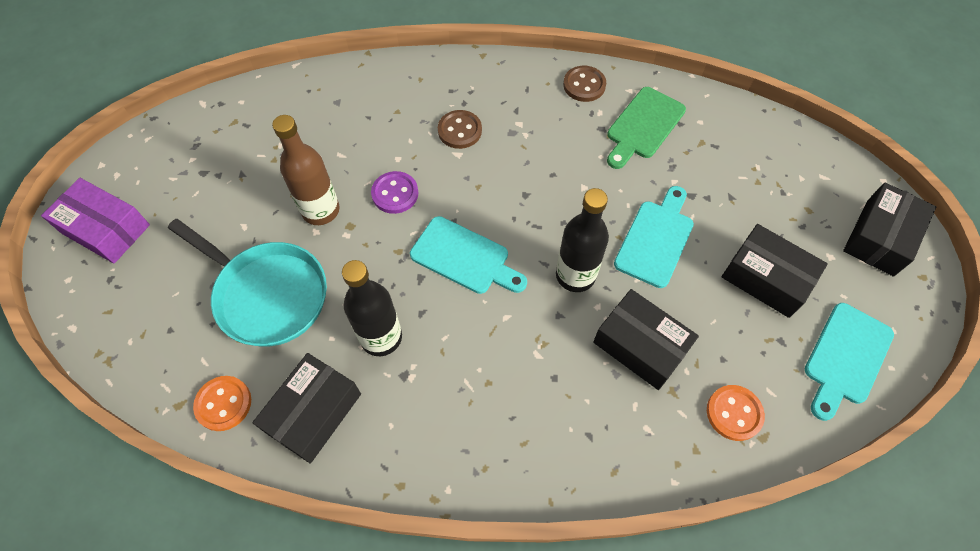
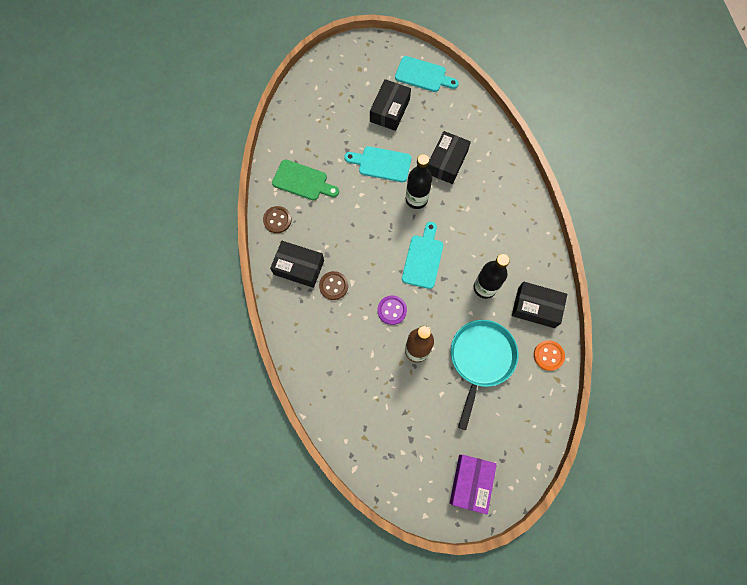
camera: 105 degrees left, 10 degrees up
(734, 413) = (467, 119): orange button -> none
(880, 237) = (349, 62): black box -> black box (299, 267)

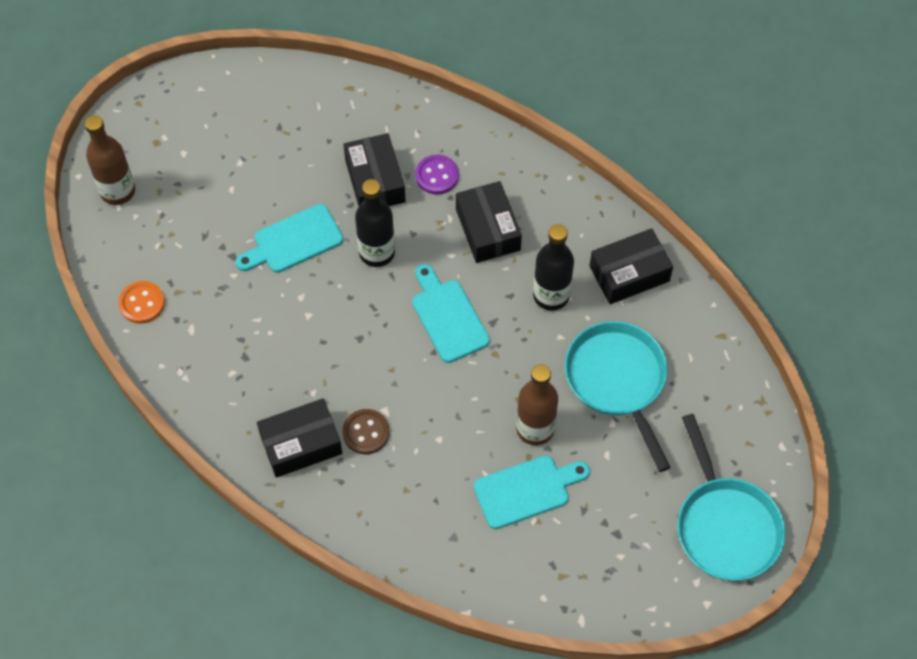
camera: 40 degrees left, 10 degrees down
(277, 220) = (219, 408): brown button -> none
(302, 181) = (209, 336): green cutting board -> none
(322, 80) = (118, 191): none -> brown bottle
(389, 110) = (244, 167): black box -> black box (487, 229)
(392, 310) = (464, 406): purple button -> purple button (437, 175)
(423, 75) = (249, 94): turquoise cutting board -> turquoise cutting board (526, 490)
(470, 483) = (725, 525): purple box -> turquoise pan
(548, 355) = (689, 317): orange button -> orange button (142, 303)

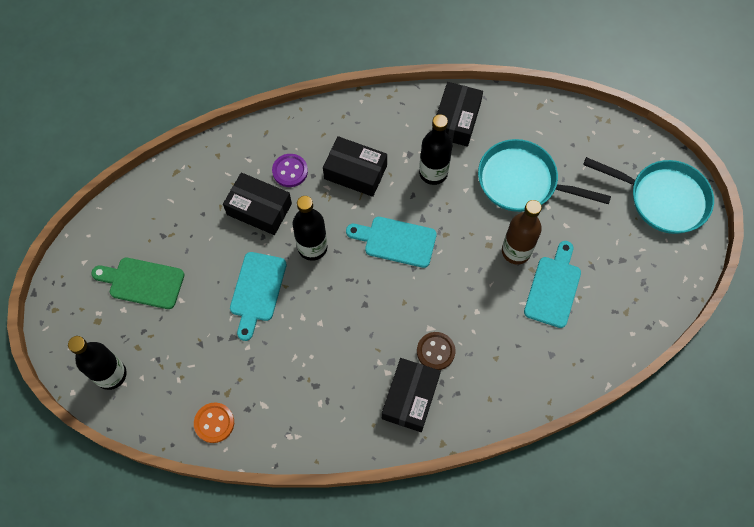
camera: 50 degrees left, 5 degrees up
(118, 191) = (111, 375): brown bottle -> black bottle
(221, 147) = (143, 282): none -> green cutting board

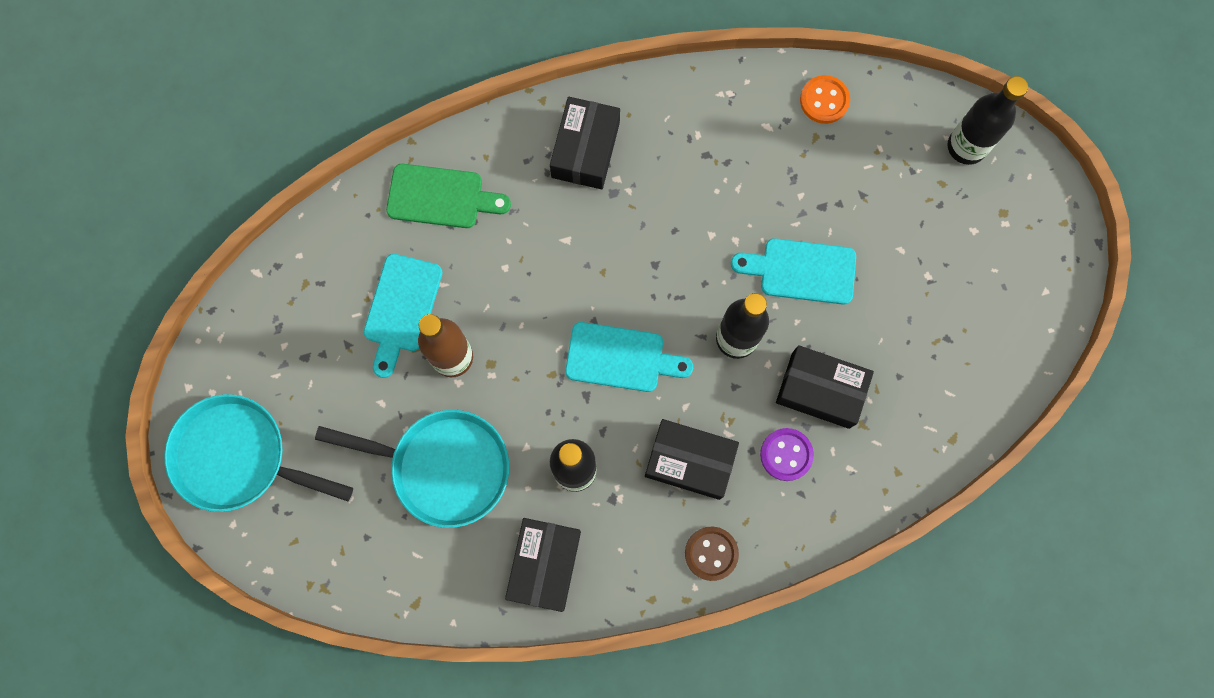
camera: 175 degrees right, 10 degrees up
(143, 282) = (957, 269): green cutting board -> green cutting board (441, 197)
(257, 290) = (801, 271): turquoise cutting board -> turquoise cutting board turned 90 degrees counterclockwise
(435, 351) = (557, 210): brown button -> brown button (711, 553)

